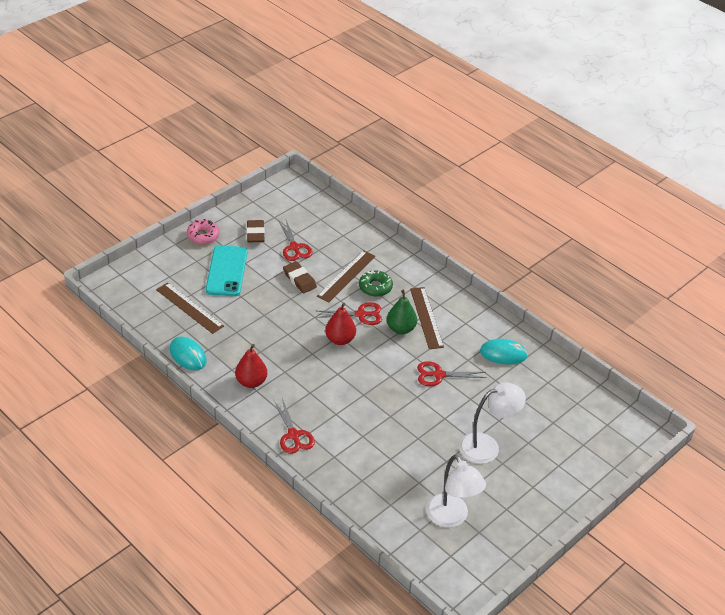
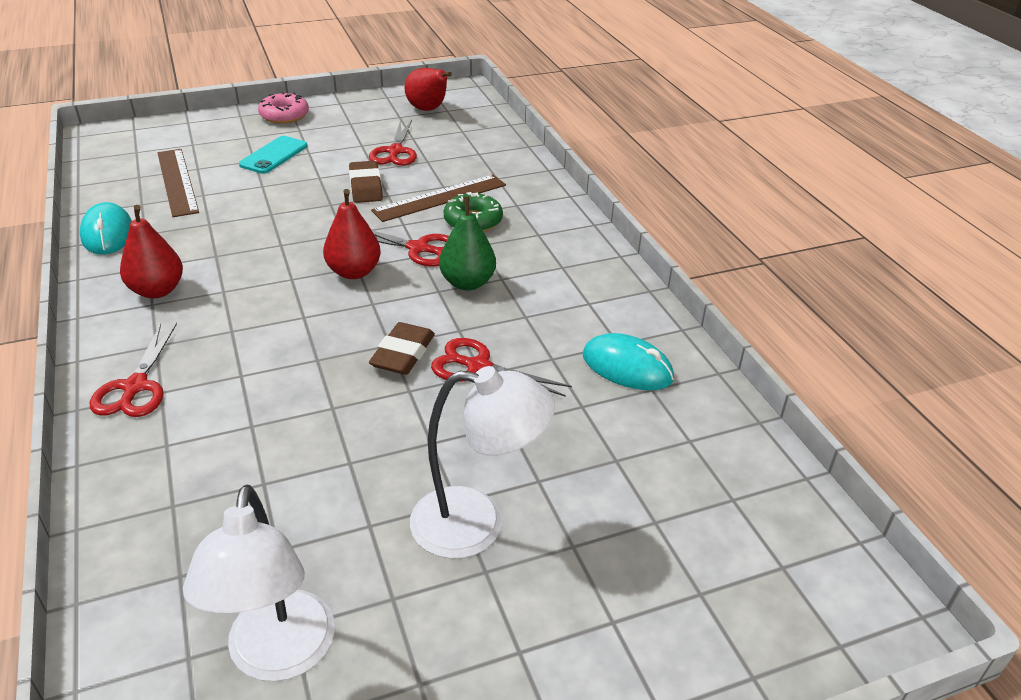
camera: 25 degrees right, 5 degrees down
(227, 271) = (274, 155): turquoise phone -> turquoise phone, size x0.65
(255, 233) = (356, 127): brown eraser -> brown eraser (403, 354)
(287, 206) = (428, 109): none -> red pear
(426, 317) = (524, 278): brown ruler -> none

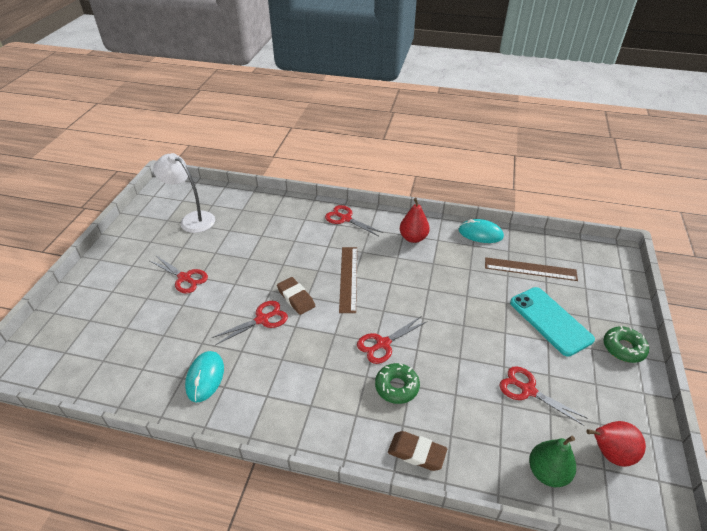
camera: 125 degrees right, 5 degrees up
(274, 155) = (550, 321): turquoise phone -> turquoise phone, size x1.54
(284, 115) = (623, 348): pink donut -> green donut
(354, 272) = (379, 307): red pear -> none
(366, 186) = (478, 351): brown eraser -> brown eraser (416, 453)
(440, 198) = (439, 384): brown ruler -> brown ruler (348, 278)
(467, 283) = (331, 349): green pear -> green pear (547, 472)
(477, 524) = (184, 278): white lamp -> red scissors
(627, 367) = (205, 377): turquoise mouse -> turquoise mouse turned 60 degrees counterclockwise

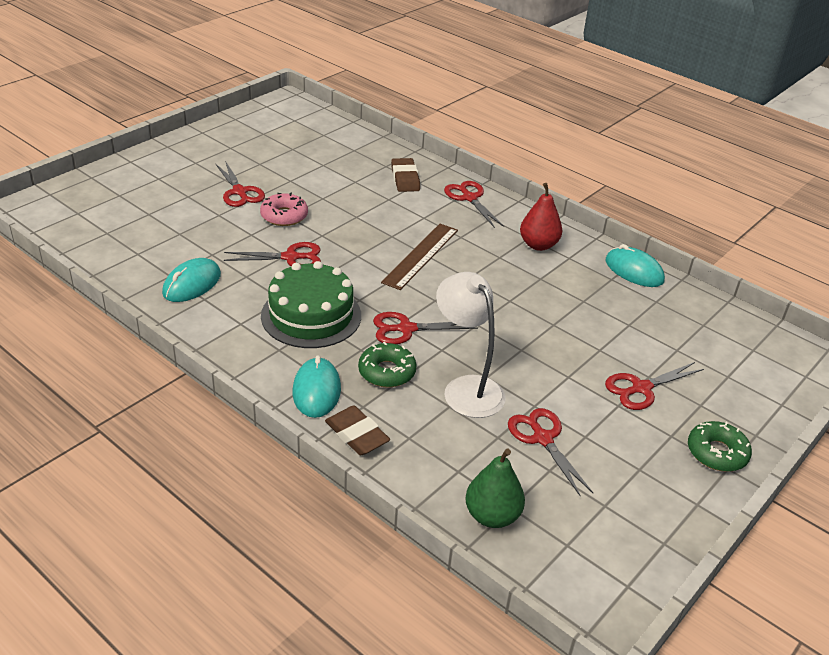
camera: 25 degrees right, 5 degrees down
(192, 219) = (290, 141): white lamp -> white lamp (466, 388)
(232, 285) = (284, 216): none -> pink donut
(296, 298) = (344, 252): brown eraser -> brown eraser (405, 179)
(312, 364) = (311, 315): none -> green cake
(363, 429) = (316, 391): none -> turquoise mouse
(530, 269) = (667, 329): brown ruler -> none
(550, 321) = (641, 388): turquoise phone -> red scissors
(609, 453) = (589, 535): red pear -> none

